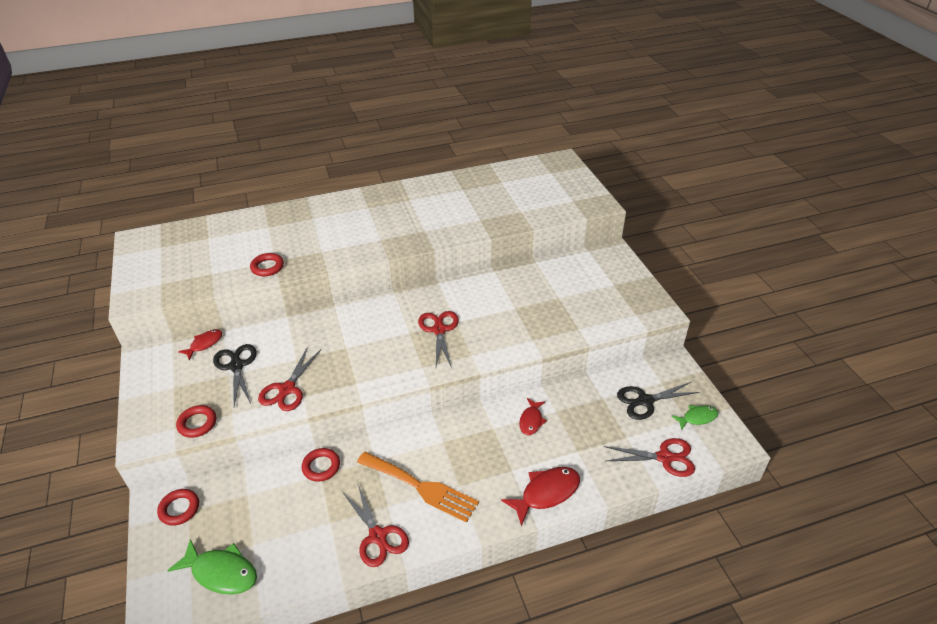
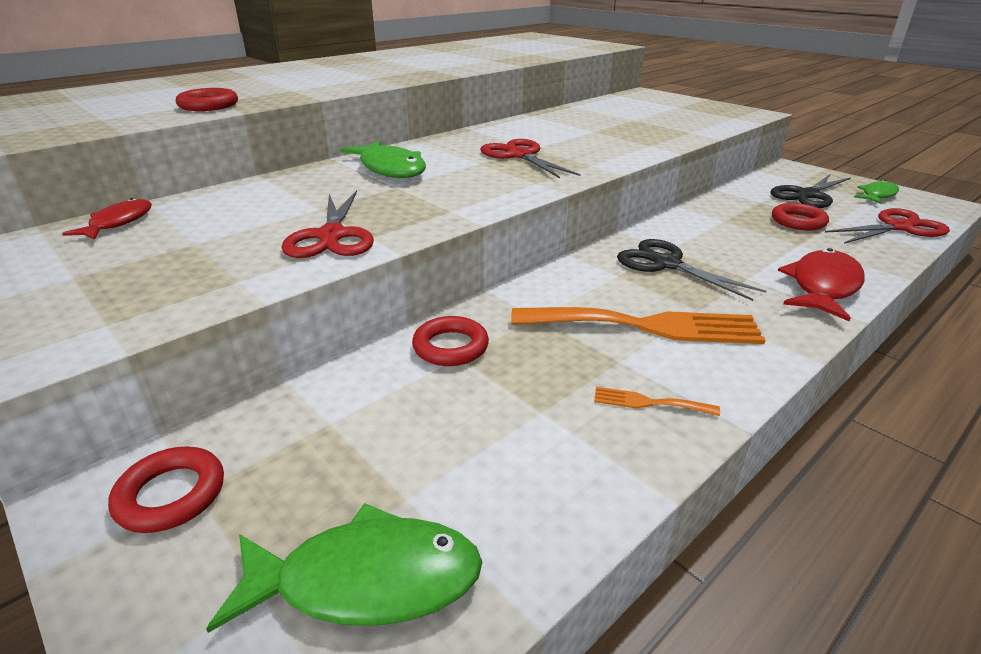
camera: 25 degrees left, 10 degrees down
(197, 423) = (164, 307): red ring -> red ring (798, 221)
(236, 366) = (206, 232): black scissors -> black scissors (666, 264)
(356, 325) = (390, 169): none -> green fish
(378, 536) = (648, 402): red scissors -> orange fork
(531, 421) = (707, 233): red fish -> none

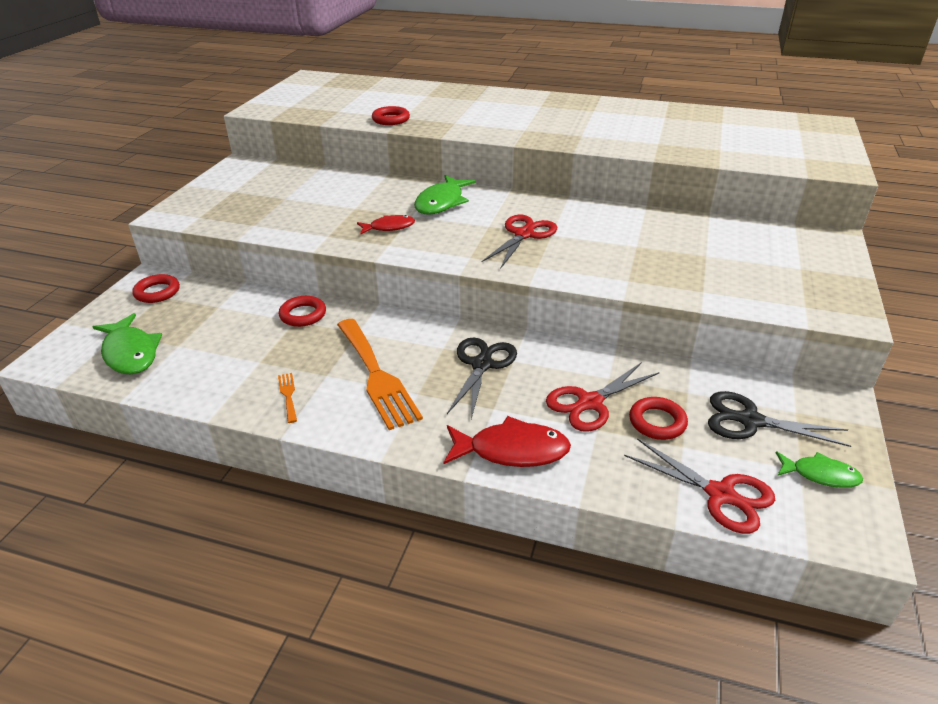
camera: 60 degrees right, 5 degrees up
(118, 223) = (293, 172): red fish -> red fish (389, 227)
(332, 236) = (320, 226): red scissors -> red scissors (590, 403)

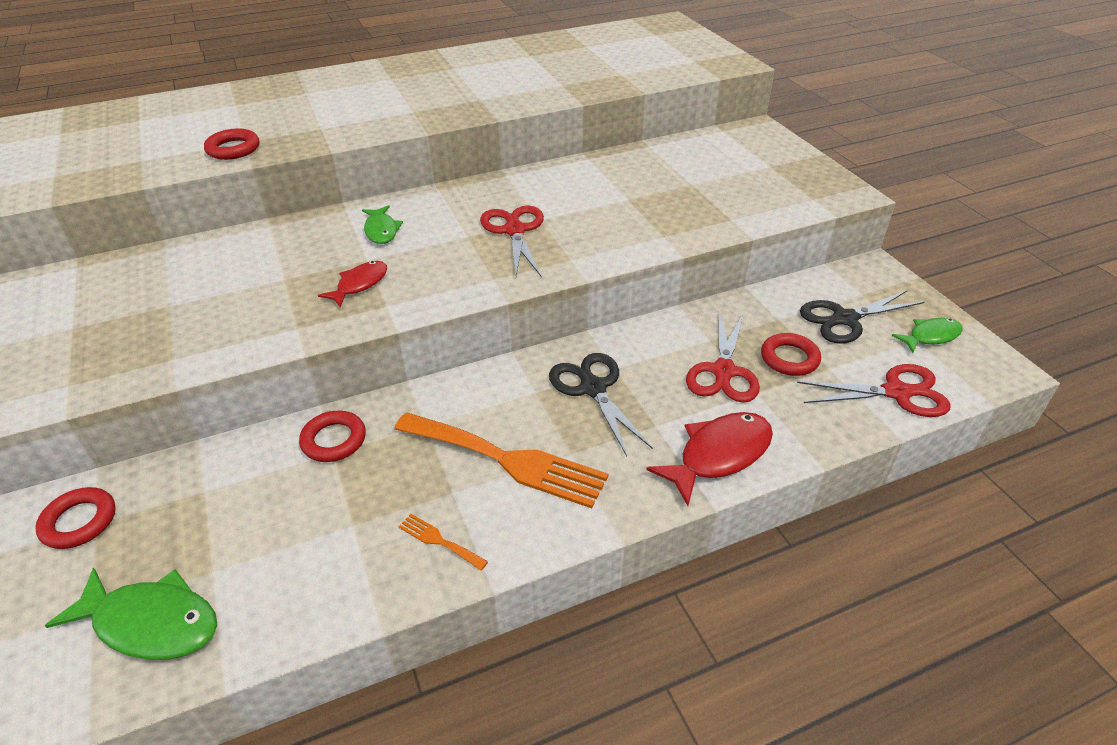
camera: 40 degrees left, 5 degrees up
(441, 202) = (381, 230): green fish -> green fish, size x0.62

